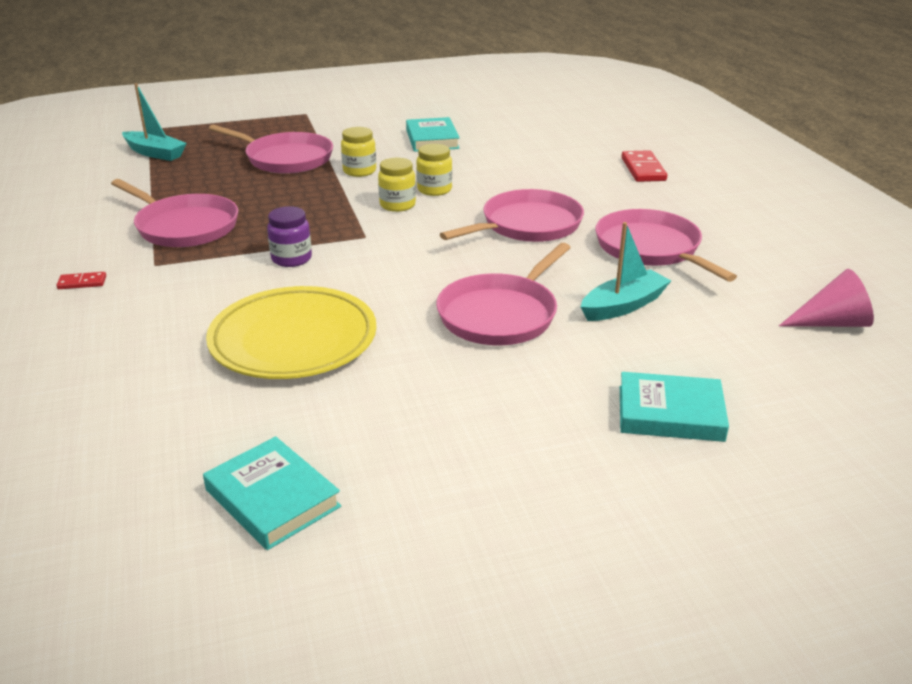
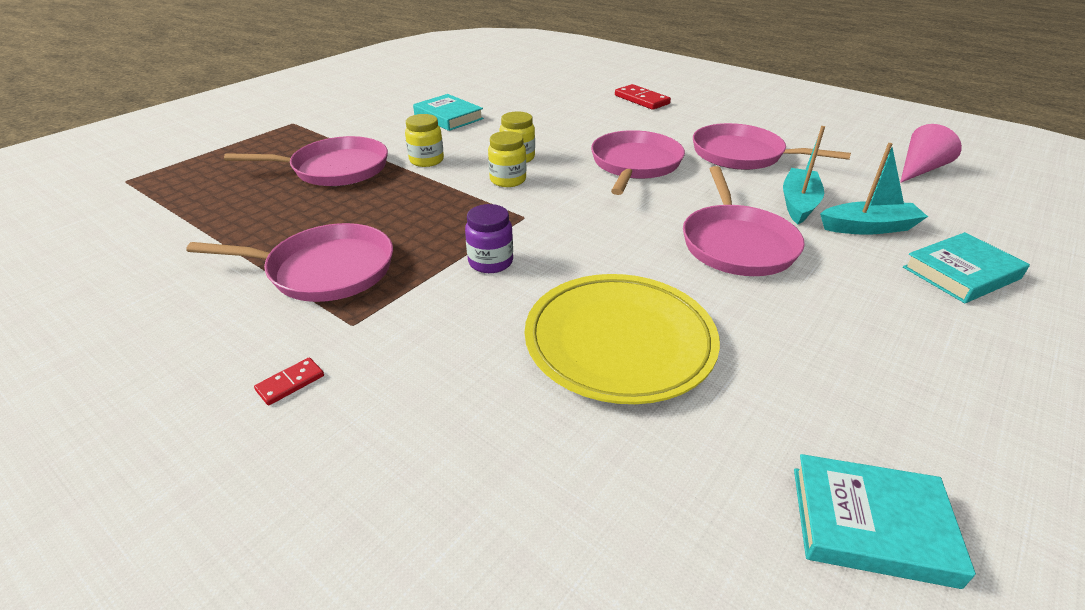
camera: 35 degrees left, 5 degrees up
(155, 153) = (172, 204): turquoise boat -> turquoise boat (868, 227)

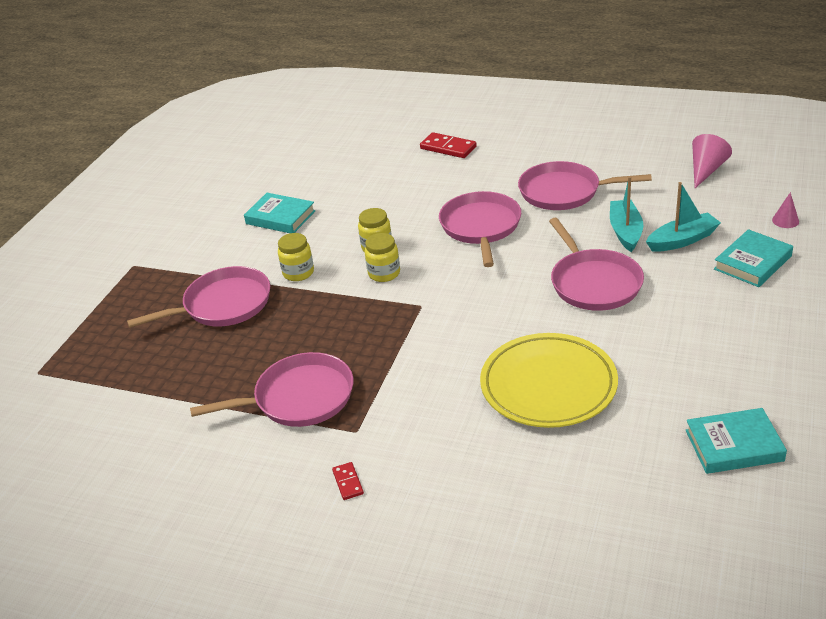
camera: 15 degrees left, 0 degrees up
(290, 383) = (348, 482): red domino -> red domino turned 45 degrees counterclockwise
(490, 262) = (421, 353): purple jar -> none
(1017, 238) = (785, 220): none -> pink cone

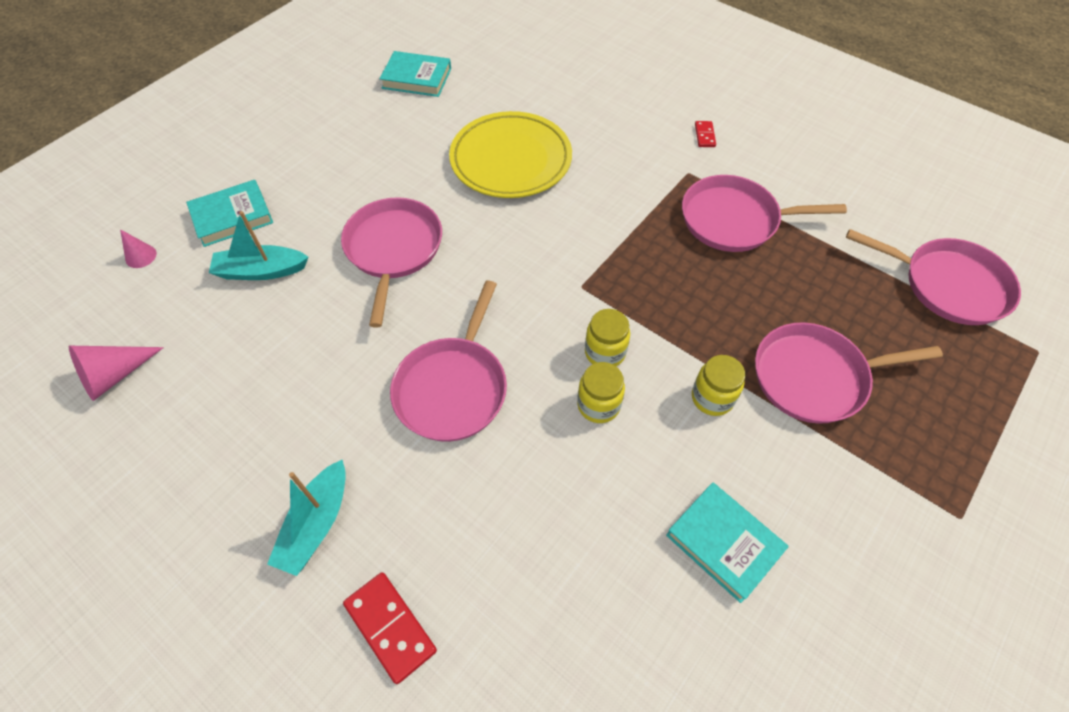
camera: 165 degrees left, 20 degrees up
(563, 192) = (309, 413): pink pan -> pink pan (948, 285)
(625, 231) = (302, 308): turquoise boat -> turquoise boat (316, 524)

